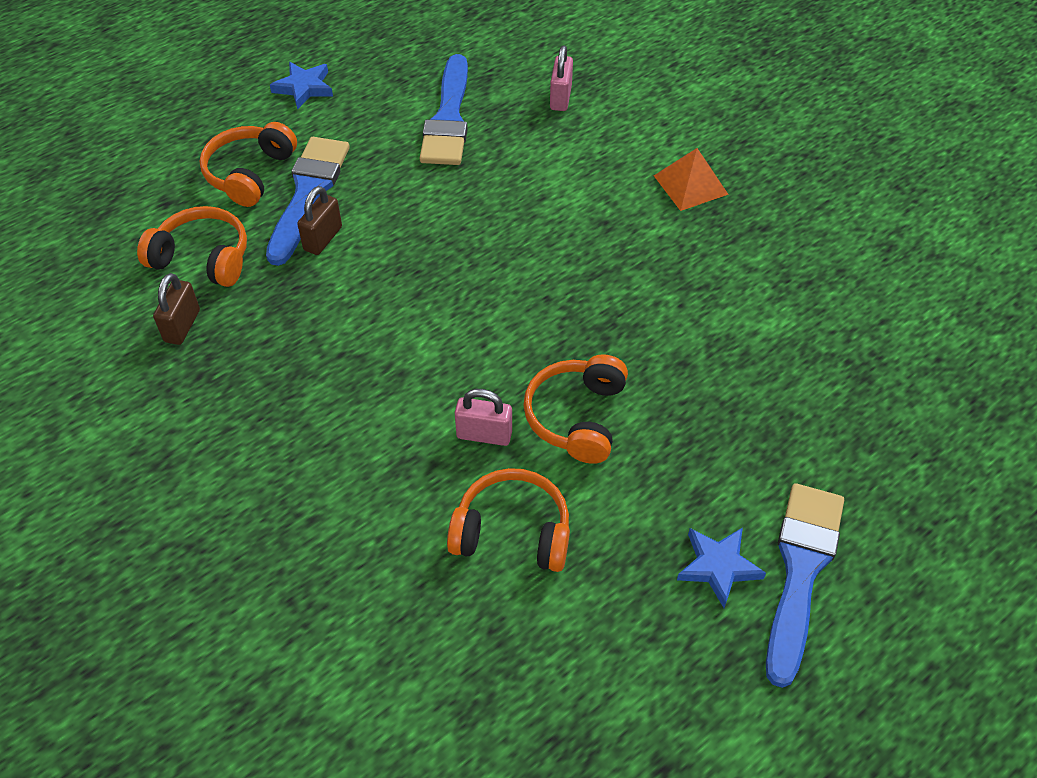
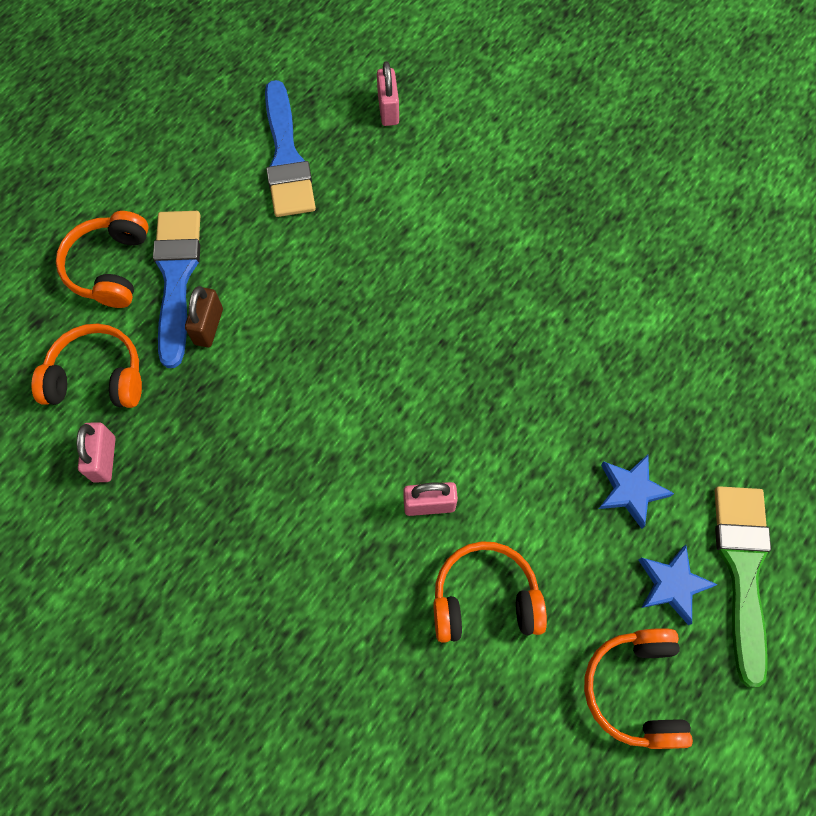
camera: 15 degrees left, 15 degrees up
(182, 326) = (104, 459): brown padlock -> pink padlock
(304, 88) = (130, 152): blue star -> blue star (631, 491)
(576, 417) = (507, 464): orange headphones -> orange headphones (635, 689)
(690, 184) = (539, 183): orange pyramid -> none
(801, 571) = (742, 570): blue brush -> green brush

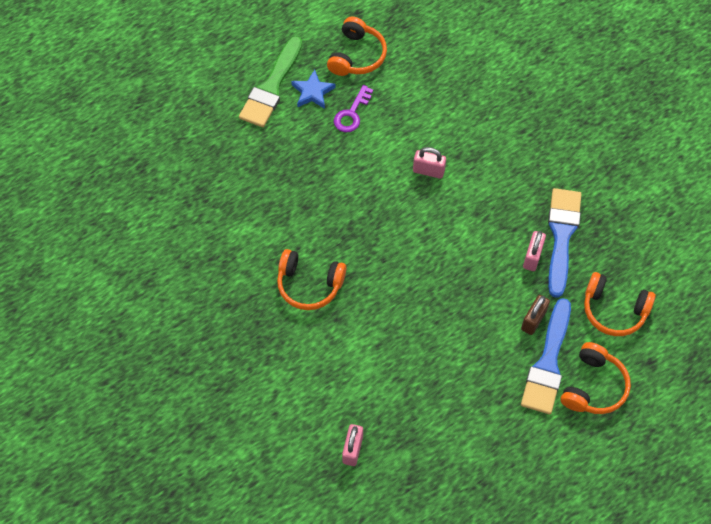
camera: 160 degrees left, 5 degrees down
(104, 459) = (617, 257): pink padlock -> pink padlock (532, 257)
(286, 158) = (444, 433): blue brush -> blue brush (561, 236)
(485, 598) = (416, 117): orange headphones -> orange headphones (309, 285)
(591, 566) = (352, 113): none -> purple key
(631, 491) = (310, 142): blue star -> none

